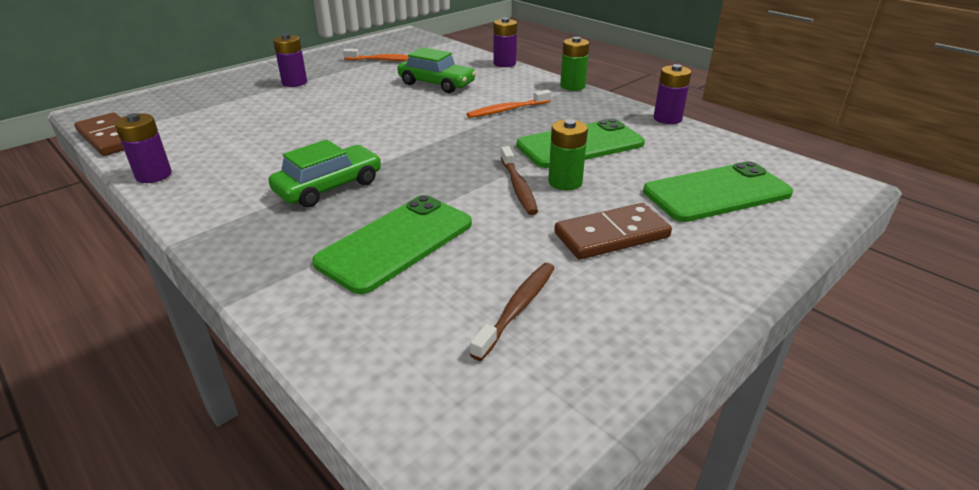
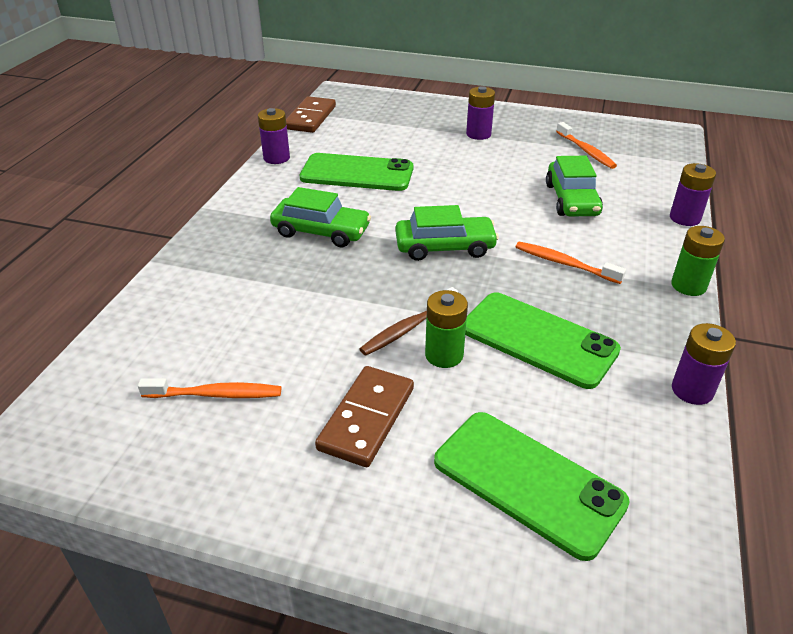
camera: 60 degrees right, 5 degrees up
(396, 243) = (266, 297): green phone -> green phone (357, 173)
(431, 142) = (445, 247): none -> green car
(517, 309) = (215, 394): brown toothbrush -> orange toothbrush
(611, 235) = (366, 418): brown domino -> brown domino turned 75 degrees clockwise

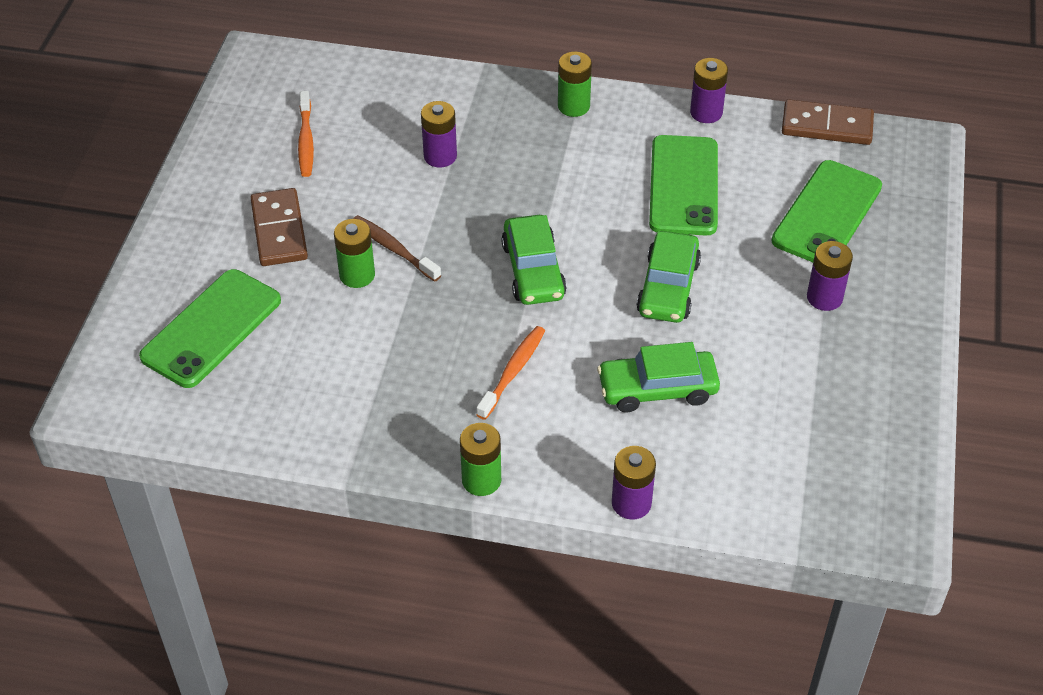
camera: 85 degrees right, 10 degrees up
(241, 215) = (573, 106): none -> green battery
(321, 231) = (550, 170): green car -> green car (668, 287)
(366, 418) = (279, 230): brown domino -> brown domino turned 60 degrees clockwise
(538, 339) = (381, 343): green phone -> green phone (827, 214)
(586, 151) = (803, 416): orange toothbrush -> none
(692, 390) = (313, 452): purple battery -> purple battery (440, 156)

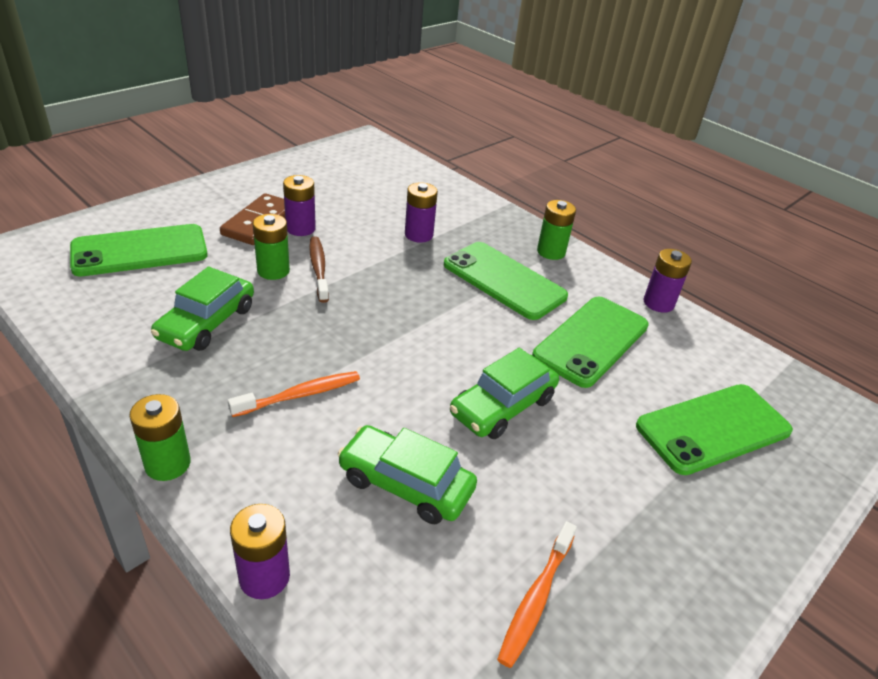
camera: 30 degrees right, 10 degrees down
(306, 140) = (341, 188): orange toothbrush -> orange toothbrush (536, 598)
(533, 270) = (402, 334): green car -> green car (207, 322)
(562, 164) = (504, 280): none -> green phone
(824, 297) = (651, 500): purple battery -> purple battery (300, 228)
(827, 126) = (767, 362): brown domino -> none

